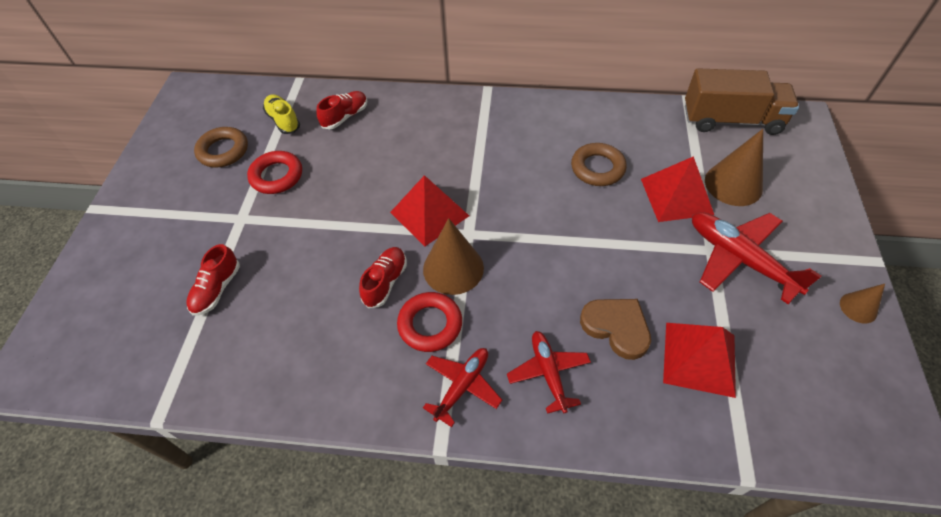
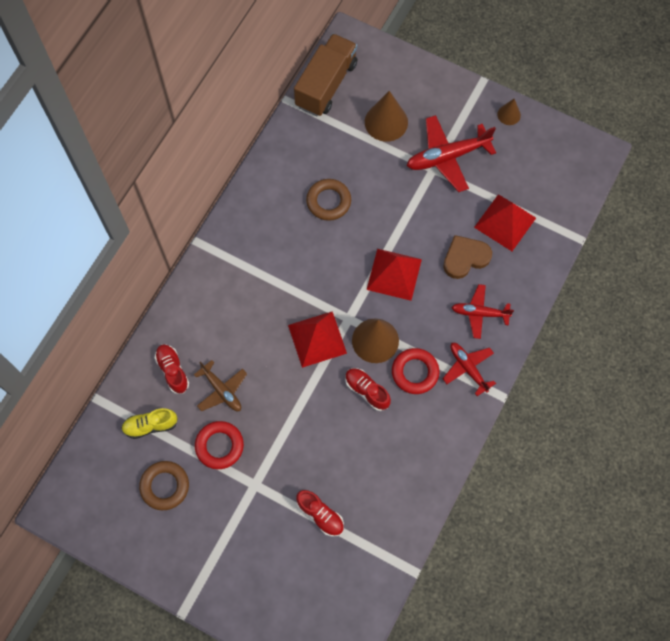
camera: 70 degrees left, 15 degrees up
(338, 157) = (222, 390): none -> brown plane
(676, 196) = (379, 164): red pyramid -> red pyramid (394, 274)

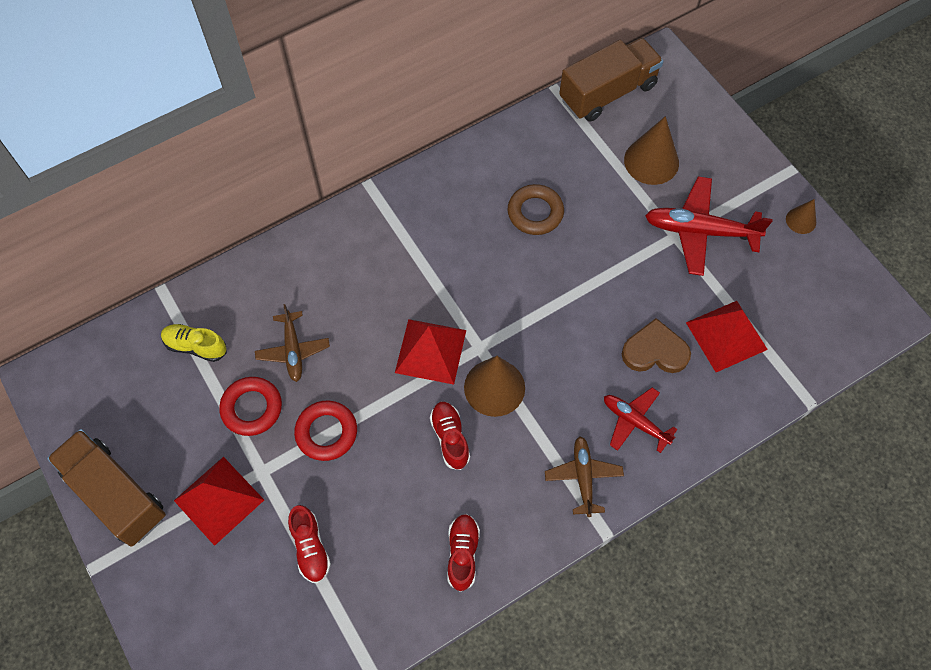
camera: 30 degrees right, 5 degrees down
(164, 557) = (116, 494): none -> brown truck
(165, 486) = (167, 418): brown ring -> none
(173, 371) = (256, 302): red shoe -> red shoe (462, 554)
(394, 274) = (560, 326): red pyramid -> red pyramid (219, 500)
(415, 372) = (518, 447): red ring -> red ring (326, 432)
(468, 368) = (583, 477): red plane -> brown plane

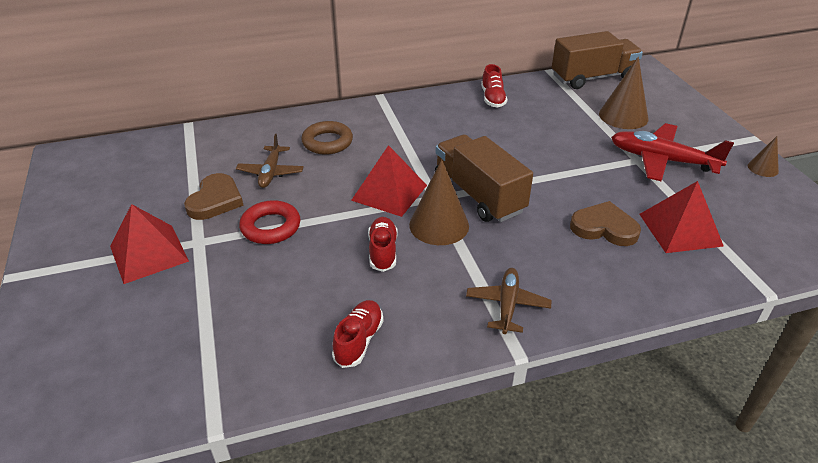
camera: 15 degrees right, 25 degrees down
(116, 494) = (65, 232): brown truck -> brown truck (478, 195)
(195, 346) = (193, 157): yellow shoe -> none
(252, 408) = (215, 200): red ring -> brown heart
(310, 548) = (210, 304): red shoe -> red shoe (493, 98)
(535, 213) = (513, 129): brown ring -> brown ring (327, 142)
(634, 422) = (573, 273): red plane -> none

